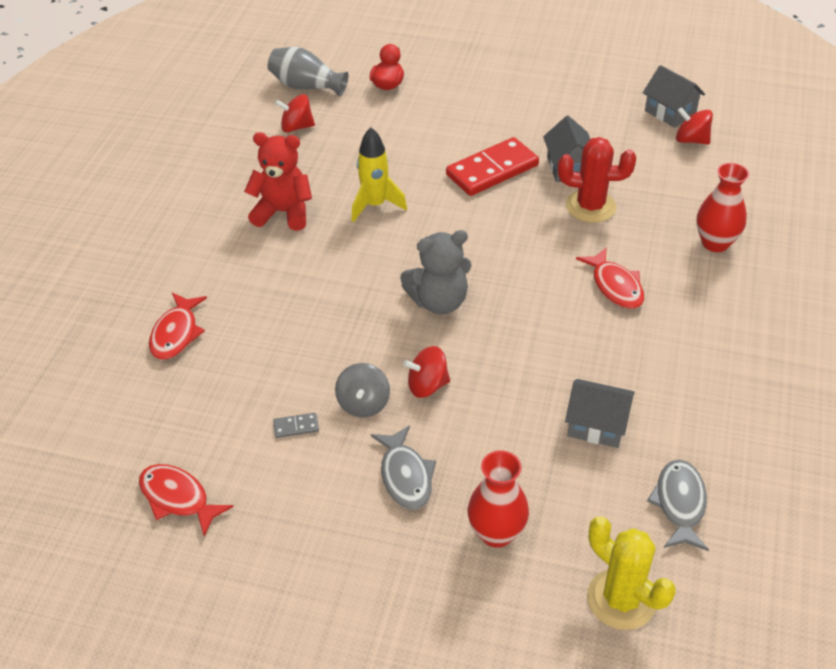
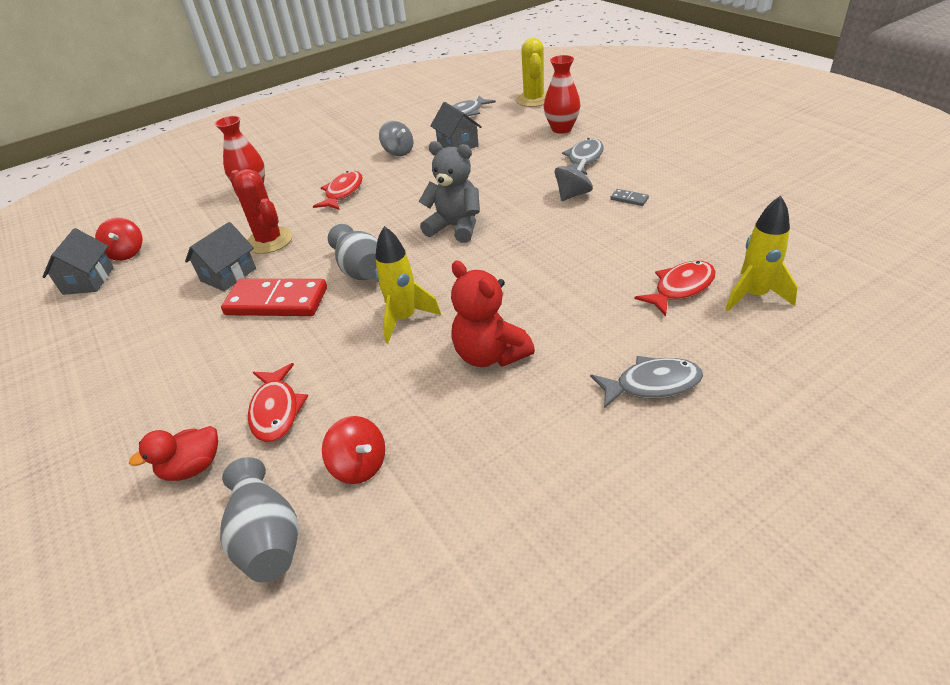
camera: 135 degrees left, 5 degrees down
(110, 355) = (754, 295): none -> yellow rocket
(155, 246) = (652, 384): none -> grey fish
(178, 498) = (738, 193): red fish -> red fish (276, 410)
(427, 385) = (523, 189): red spinning top -> none
(465, 222) = (361, 270): none -> grey vase
(652, 375) = (398, 152): none -> grey spinning top

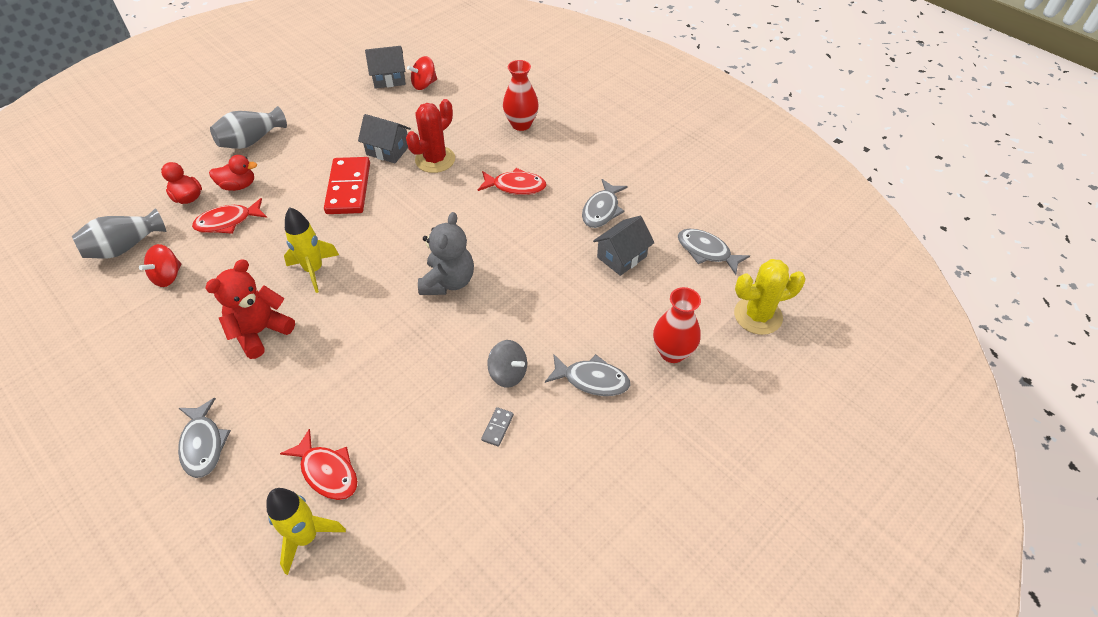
camera: 75 degrees right, 10 degrees up
(204, 408) = (238, 186): none -> red duck
(361, 270) = (385, 228): grey vase -> grey vase (251, 140)
(398, 152) = (602, 210): grey spinning top -> grey fish

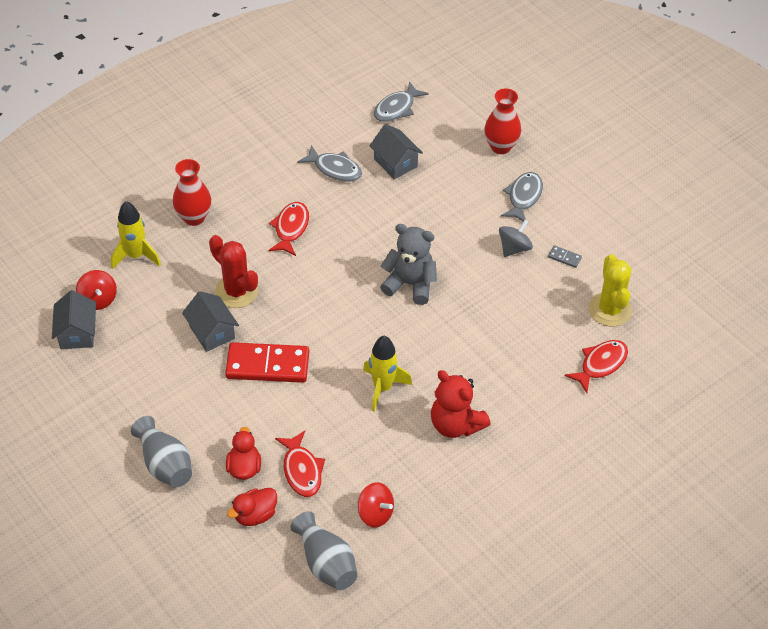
camera: 85 degrees left, 0 degrees up
(203, 444) = (573, 453): grey fish -> none
(306, 537) = (654, 374): yellow rocket -> yellow rocket (136, 256)
(388, 150) = (212, 332): grey house -> grey house turned 60 degrees counterclockwise
(758, 315) = (469, 91): yellow cactus -> yellow cactus (610, 309)

